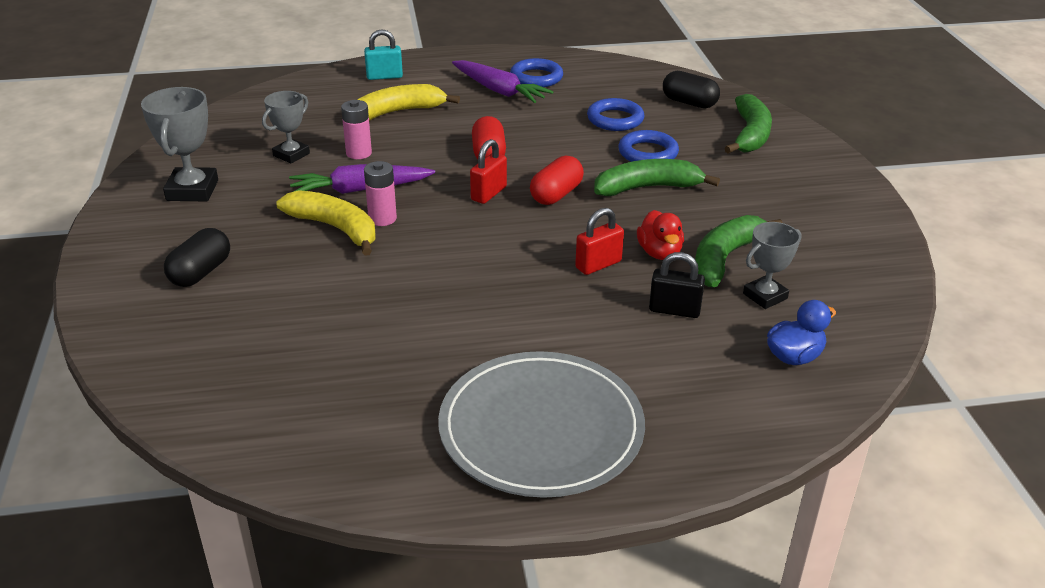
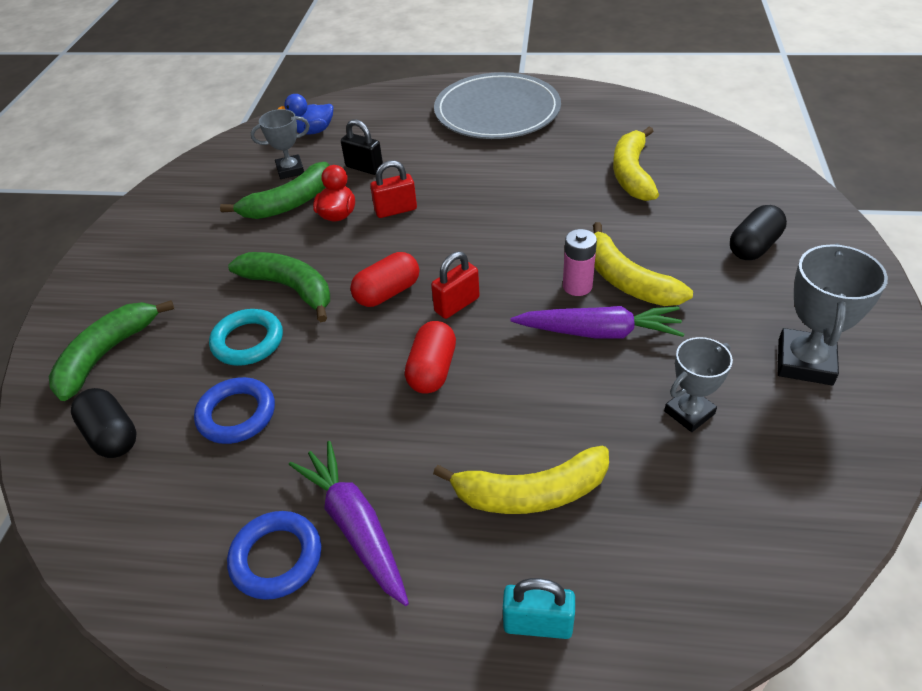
camera: 160 degrees left, 10 degrees up
(327, 342) = (632, 174): none -> yellow banana
(359, 153) = (597, 400): pink battery -> none
(647, 188) = (290, 288): green banana -> green banana turned 150 degrees counterclockwise
(648, 153) = (248, 341): blue ring -> turquoise ring

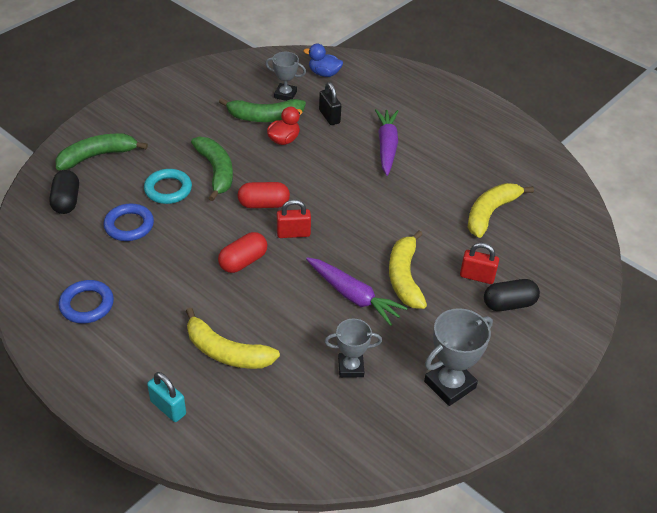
camera: 30 degrees right, 0 degrees up
(355, 526) = (132, 313): purple carrot -> purple carrot (386, 146)
(396, 210) = (319, 156): red padlock -> red padlock (477, 276)
(497, 111) = (454, 120): grey plate -> none
(577, 286) = (371, 263): pink battery -> none

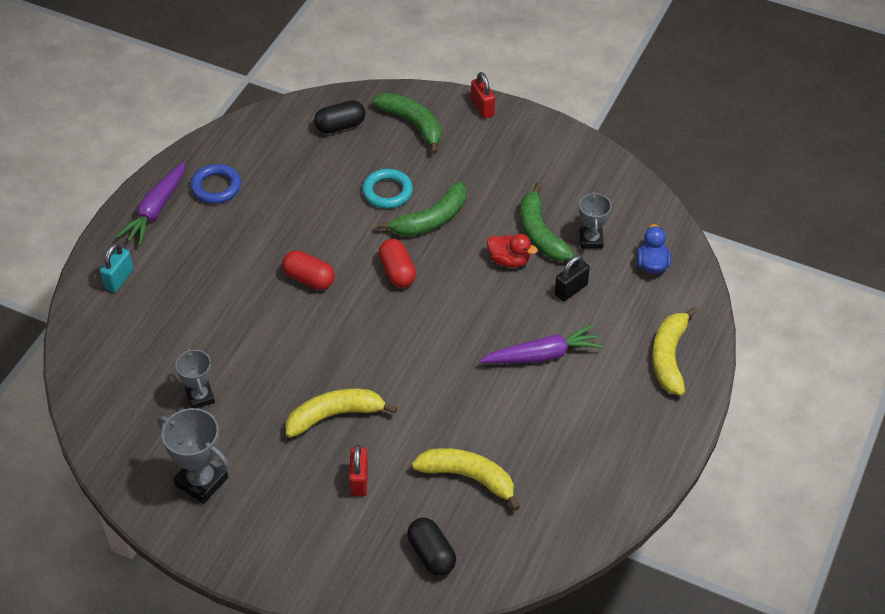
camera: 75 degrees right, 5 degrees up
(129, 225) = (325, 180): blue ring -> none
(226, 352) = (191, 300): yellow banana -> yellow banana (669, 357)
(293, 233) = (363, 307): red padlock -> red padlock (482, 108)
(353, 296) = (293, 378): purple carrot -> purple carrot (156, 210)
(509, 304) = (328, 517): black capsule -> black capsule (431, 554)

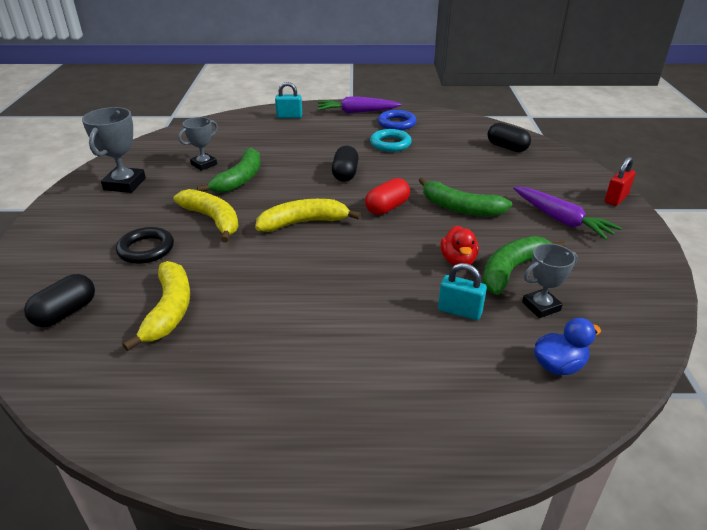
camera: 65 degrees right, 15 degrees down
(309, 279) = (345, 174): red capsule -> black capsule
(359, 480) = (146, 249): red padlock -> black ring
(387, 192) = (466, 181): turquoise ring -> turquoise ring (390, 144)
(413, 124) = (550, 174): green banana -> green banana (240, 179)
(542, 355) = (356, 316): purple carrot -> purple carrot (561, 220)
(571, 290) = (459, 311): black padlock -> turquoise padlock
(669, 357) = (430, 427): yellow banana -> yellow banana (303, 223)

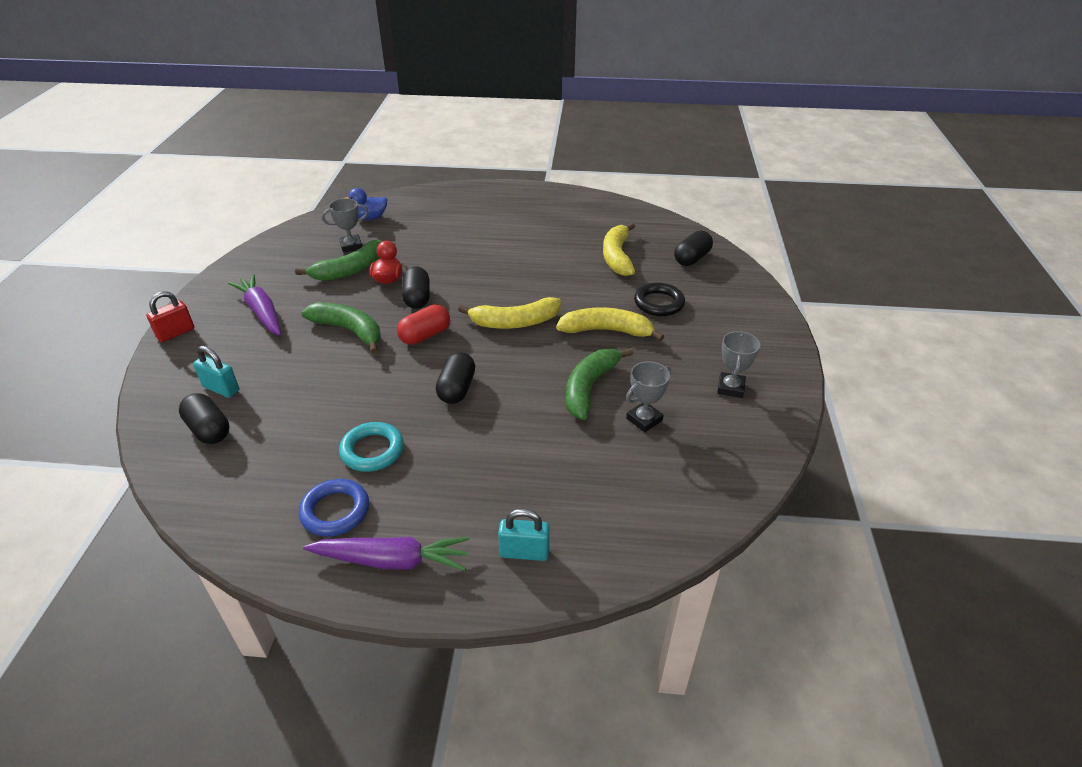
camera: 175 degrees left, 5 degrees up
(125, 184) = (730, 388): grey trophy -> grey trophy, size x0.66
(213, 220) = (607, 331): yellow banana -> yellow banana turned 135 degrees clockwise
(412, 241) = (417, 298): none -> black capsule
(459, 311) = (410, 246): turquoise padlock -> turquoise padlock (221, 388)

